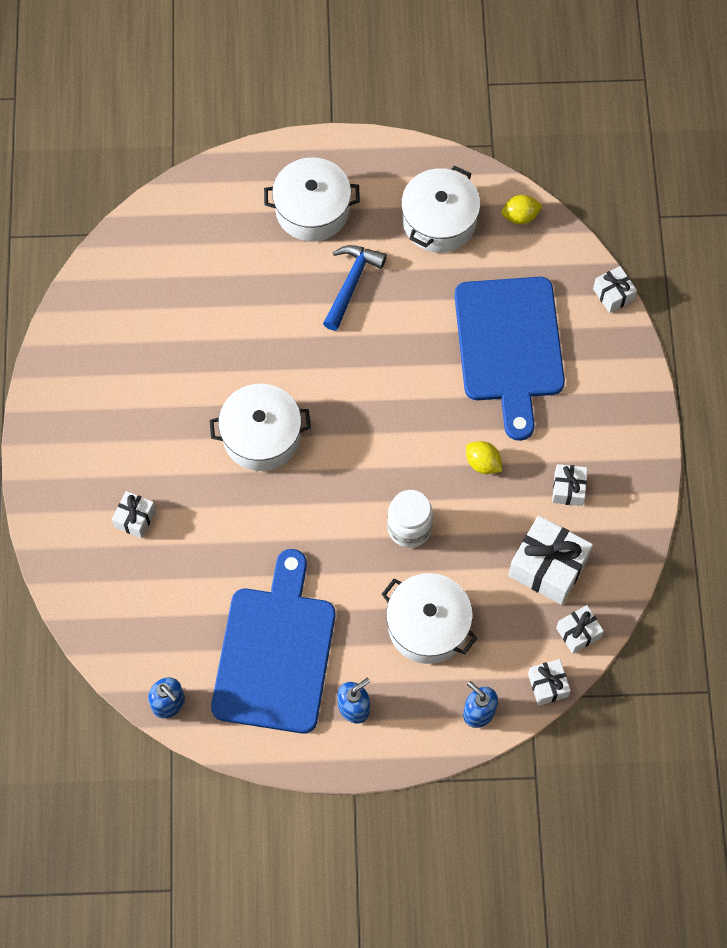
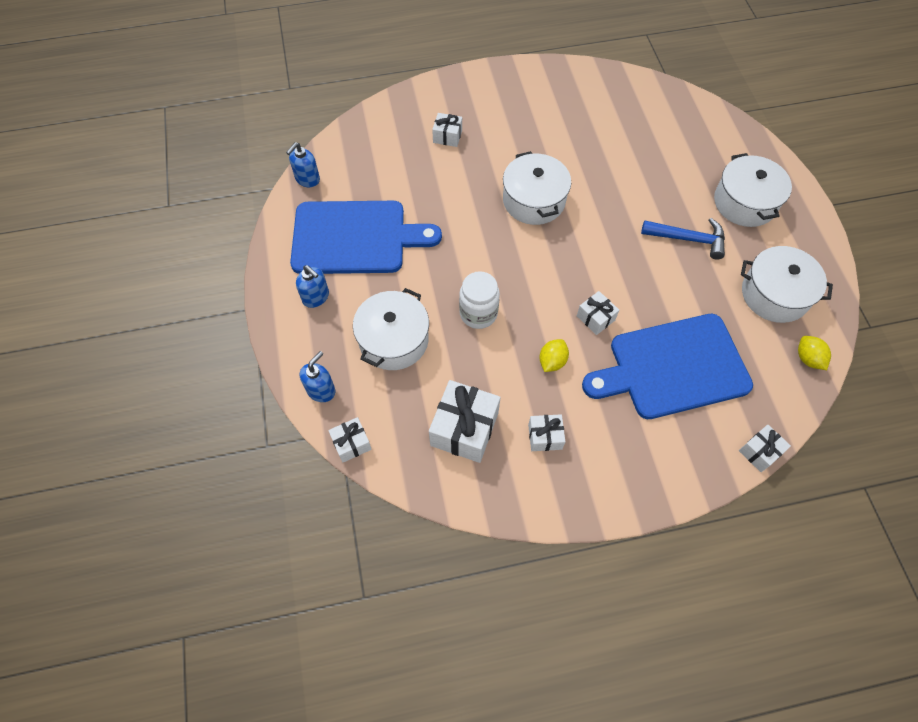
camera: 80 degrees right, 5 degrees down
(578, 633) = (405, 464): white gift -> white gift (595, 318)

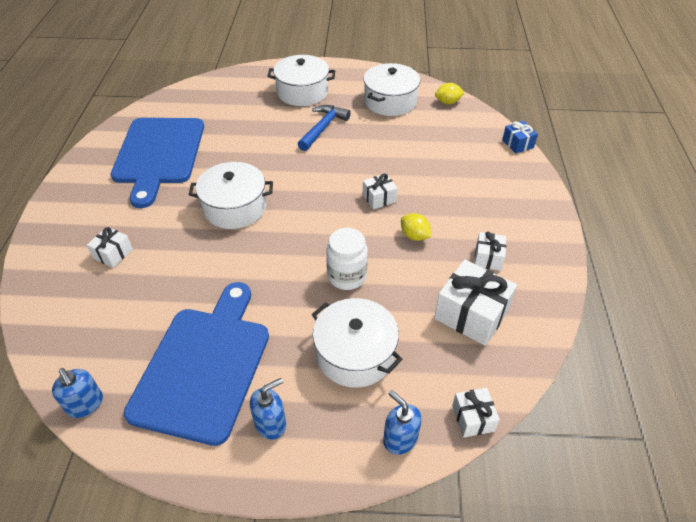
camera: 75 degrees left, 15 degrees down
(672, 367) = (438, 167): blue cutting board -> blue cutting board (158, 154)
(759, 452) = (517, 144): white gift -> blue gift

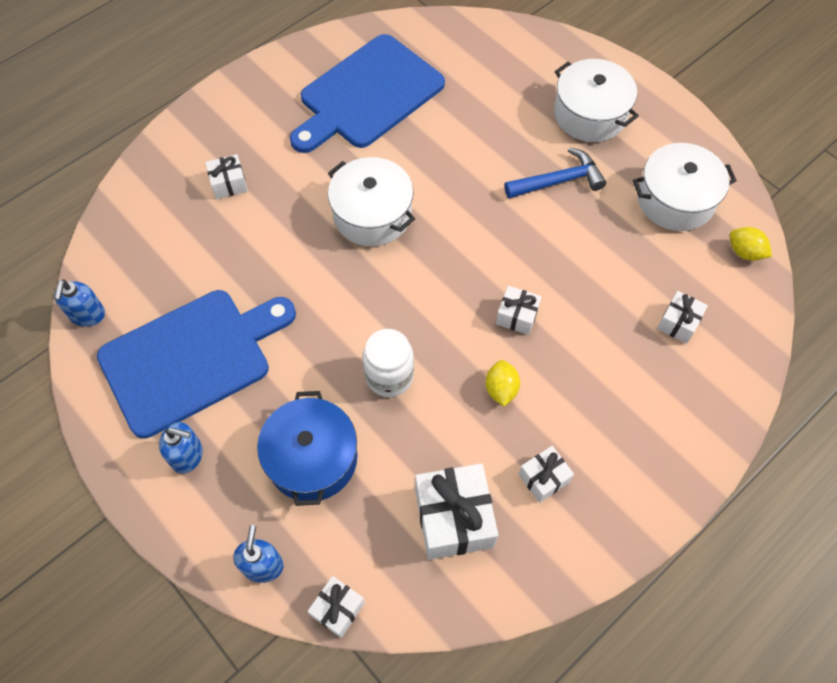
camera: 45 degrees right, 15 degrees up
(355, 354) = (312, 458): white pot -> blue pot
(458, 148) = (678, 323): none -> white gift
(517, 144) = (758, 375): blue gift -> none

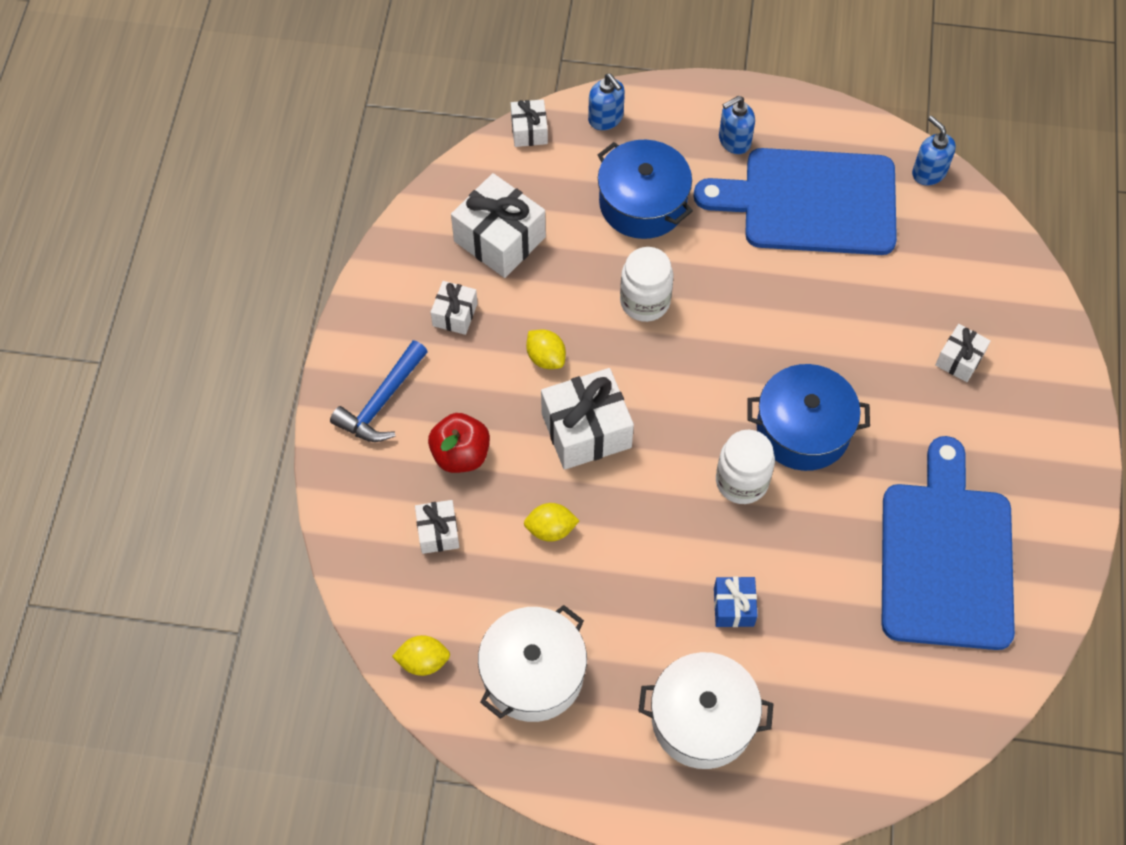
camera: 140 degrees right, 0 degrees up
(192, 358) = (811, 202): blue cutting board -> blue cutting board turned 75 degrees clockwise
(372, 214) = (803, 429): white pot -> blue pot
(443, 213) = (741, 481): none -> white jar
(517, 316) = (586, 430): white gift -> white gift, size x1.83
(518, 152) = (733, 607): none -> blue gift
(558, 181) = (665, 604): blue hammer -> blue hammer (381, 402)
(596, 271) = (551, 529): none -> yellow lemon
(622, 364) = (460, 454): none -> red apple

